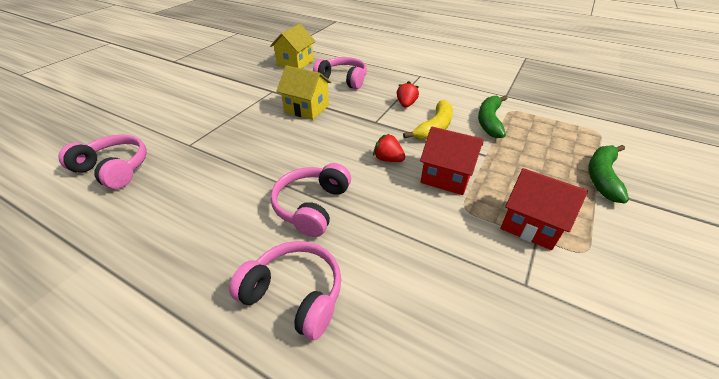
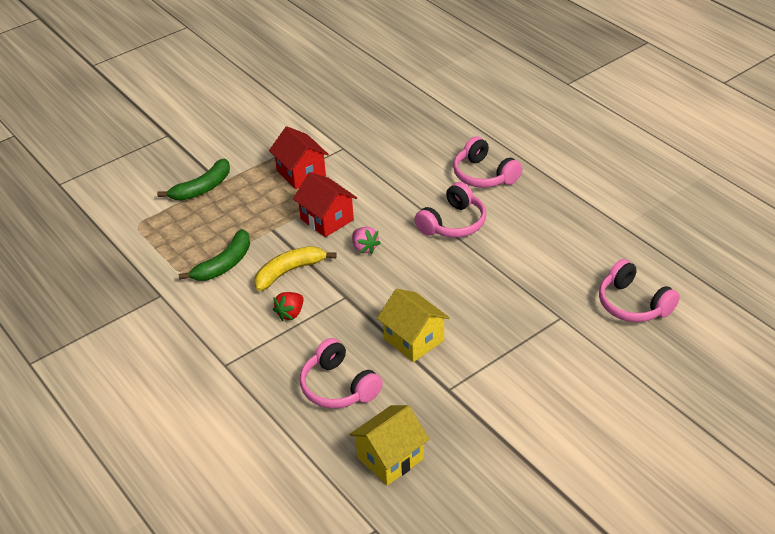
camera: 155 degrees left, 0 degrees up
(388, 159) = (364, 248): red strawberry -> pink strawberry

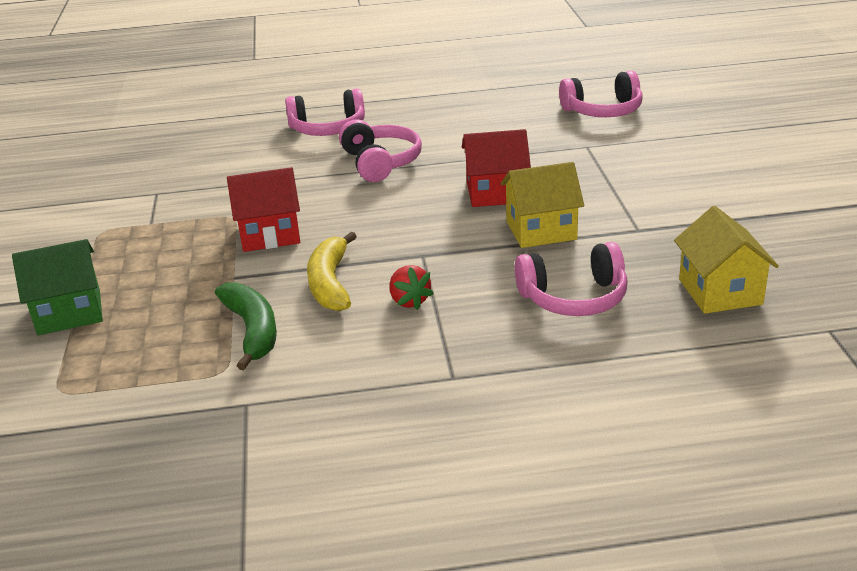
camera: 60 degrees left, 10 degrees down
(202, 188) = (69, 312): green banana -> green house
(301, 173) = (158, 231): red house -> red house (496, 193)
(364, 248) = (353, 222): pink strawberry -> none

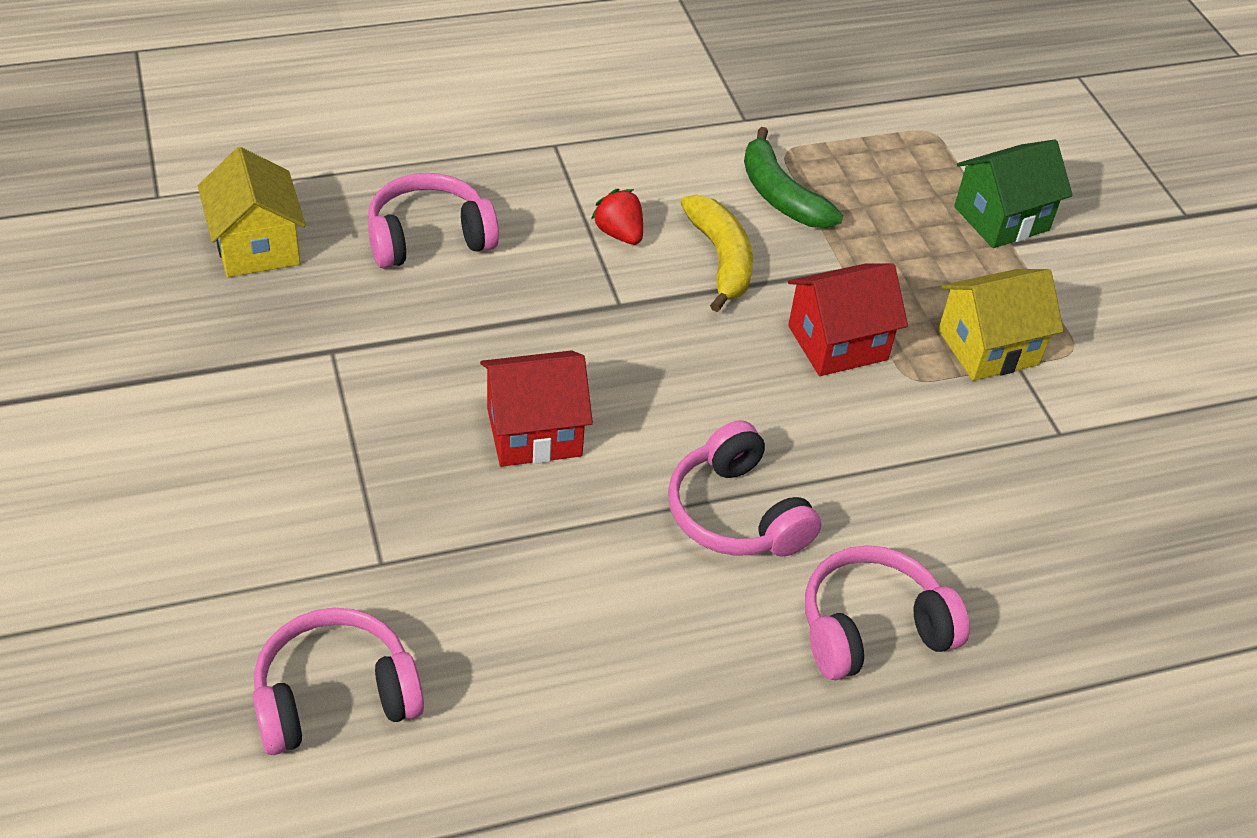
camera: 165 degrees right, 15 degrees up
(541, 230) = (466, 349): yellow house -> yellow house (988, 347)

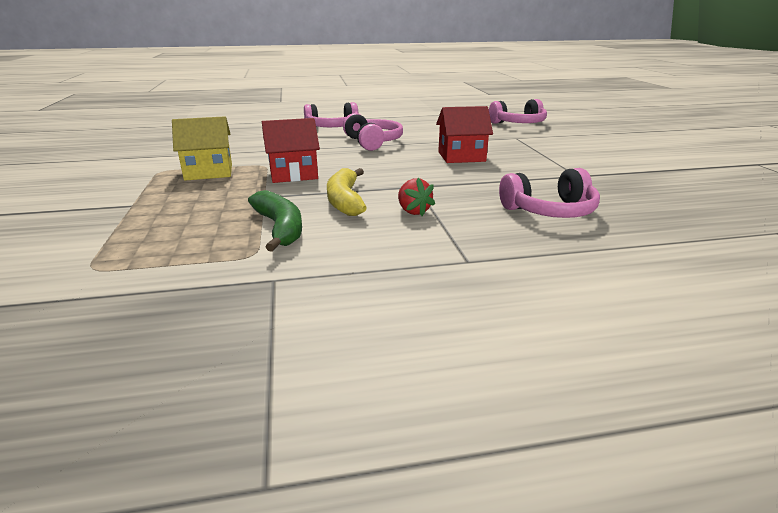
camera: 170 degrees left, 20 degrees down
(257, 246) = (666, 208): yellow house -> none
(1001, 218) = (119, 215): green house -> none

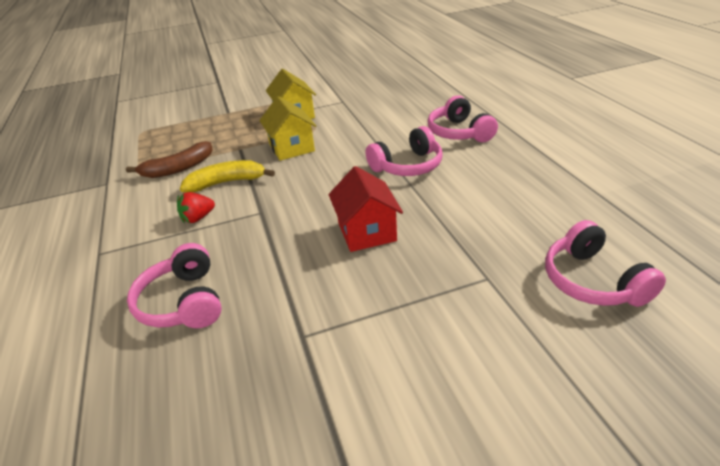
camera: 85 degrees right, 10 degrees up
(280, 228) = (178, 168): green banana -> brown banana
(293, 174) = (291, 148): red house -> yellow house

